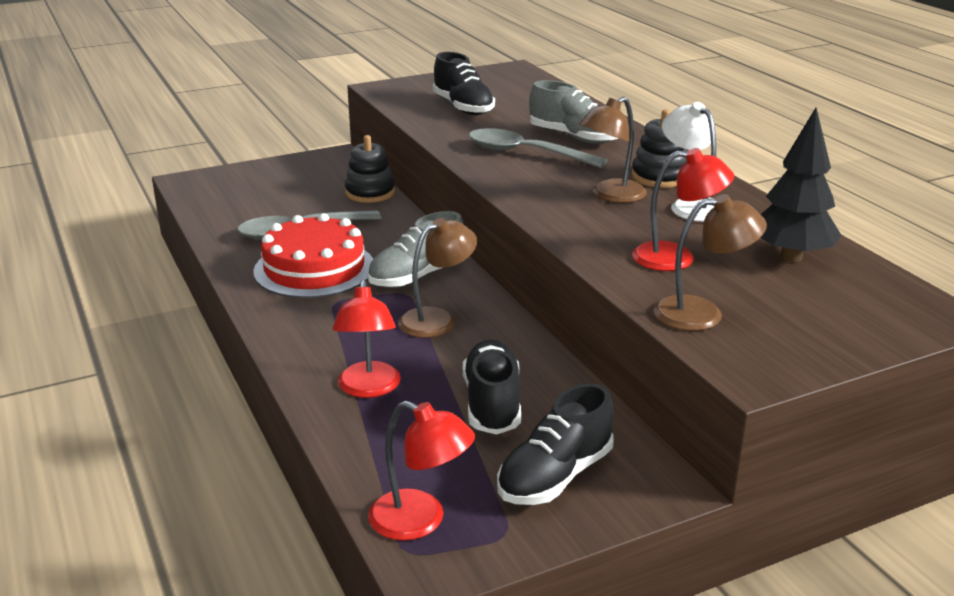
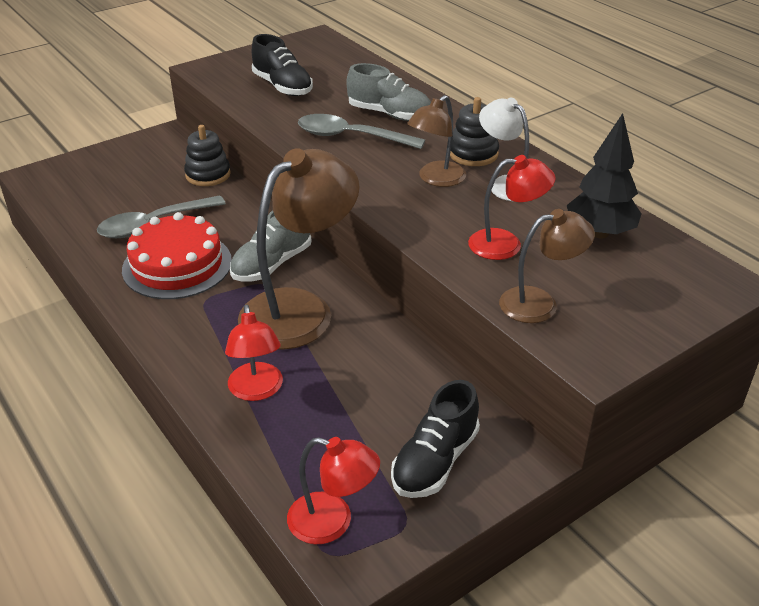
camera: 10 degrees left, 10 degrees up
(437, 319) = (300, 309): brown lamp -> brown lamp, size x1.83
(492, 404) = (367, 393): black shoe -> none

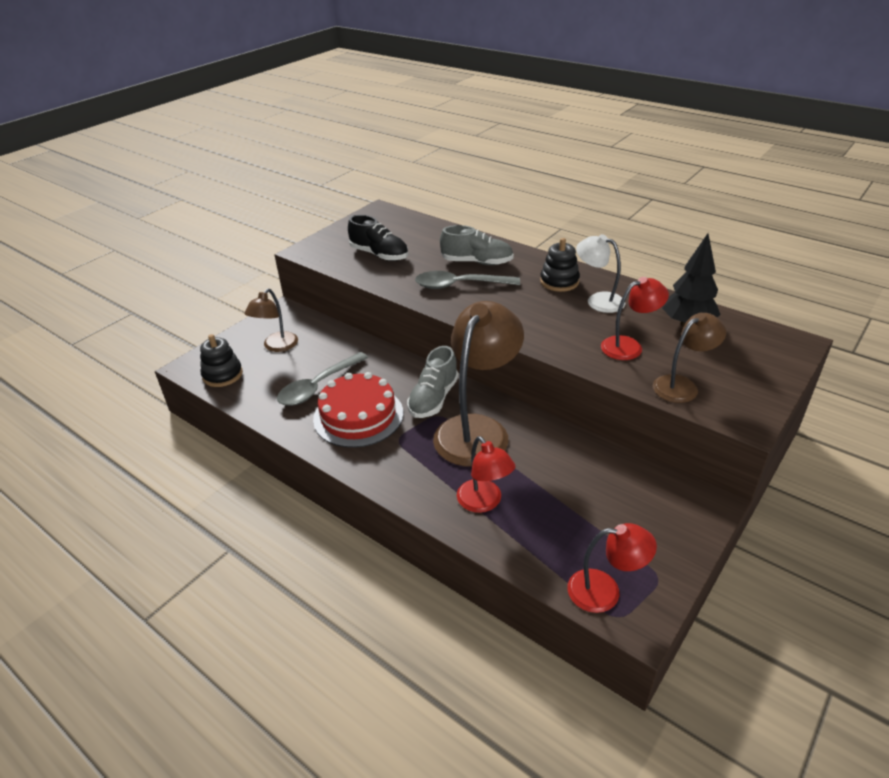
camera: 15 degrees left, 0 degrees up
(208, 175) = (337, 337): black stacking toy -> black stacking toy (222, 375)
(435, 461) = (649, 523): black shoe -> none
(436, 179) = (545, 306): brown lamp -> brown lamp (277, 346)

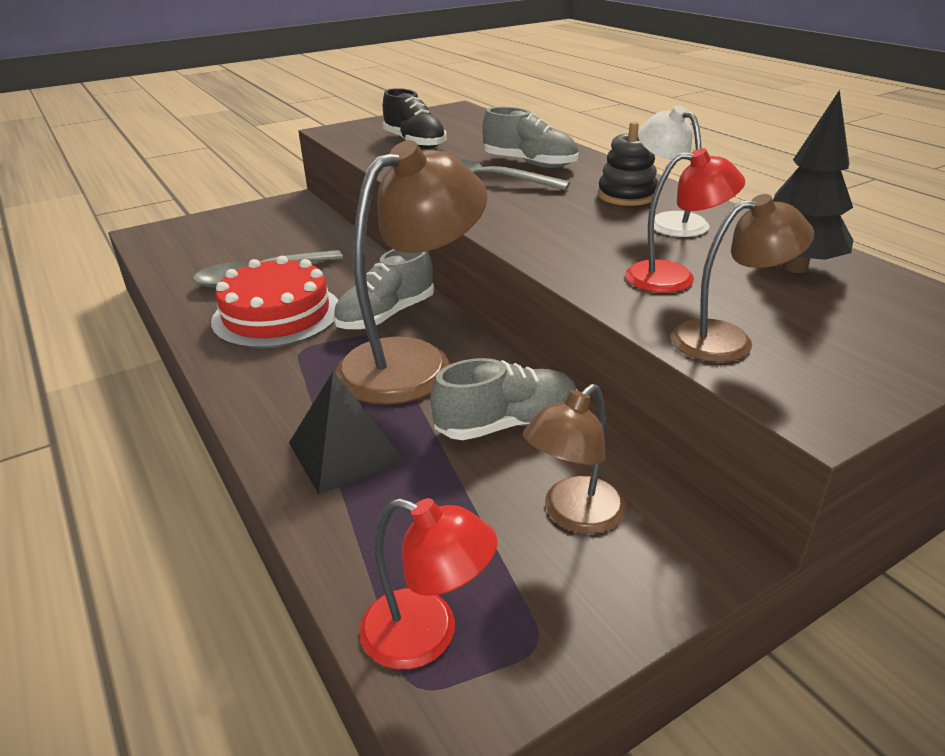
camera: 20 degrees right, 5 degrees down
(222, 375) = (170, 246): black stacking toy -> none
(277, 346) = (253, 231): brown lamp -> brown lamp (574, 515)
(484, 502) = (346, 451): red lamp -> black pyramid
(562, 458) = (507, 424): none -> grey shoe

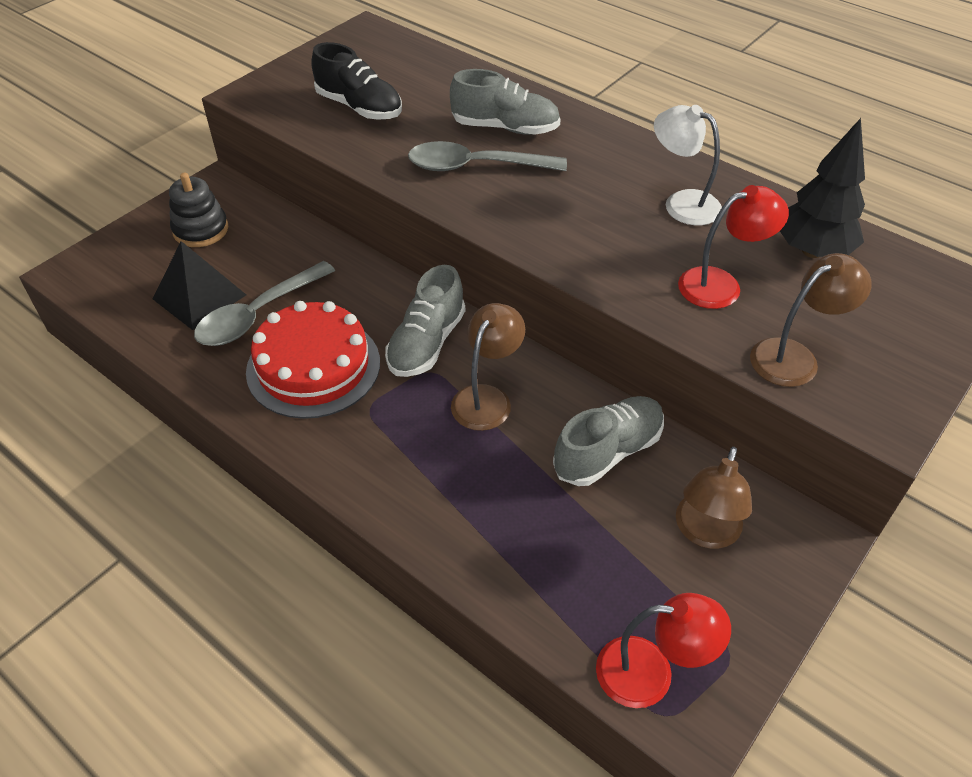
camera: 20 degrees left, 15 degrees up
(346, 451) = (487, 519): black pyramid -> black pyramid (199, 296)
(413, 361) = (487, 398): brown lamp -> brown lamp, size x0.55
(627, 195) = (626, 168): black stacking toy -> black stacking toy (201, 230)

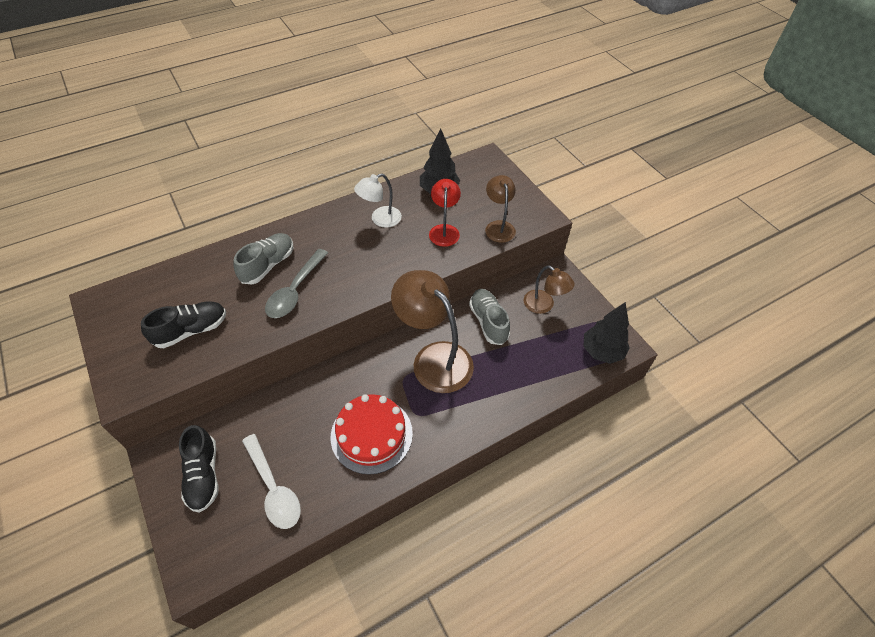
camera: 70 degrees left, 5 degrees up
(199, 296) = (274, 488): black pyramid -> white spoon
(201, 230) = (203, 475): black stacking toy -> black shoe
(258, 314) = (311, 455): grey spoon -> none
(426, 343) = (382, 373): grey shoe -> none
(487, 398) = (434, 358): brown lamp -> brown lamp, size x1.83
(650, 673) = (602, 351): red lamp -> black tree

